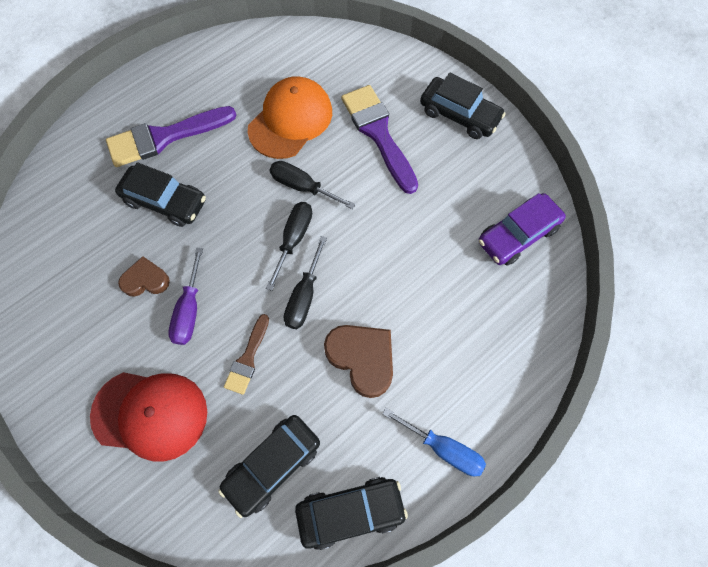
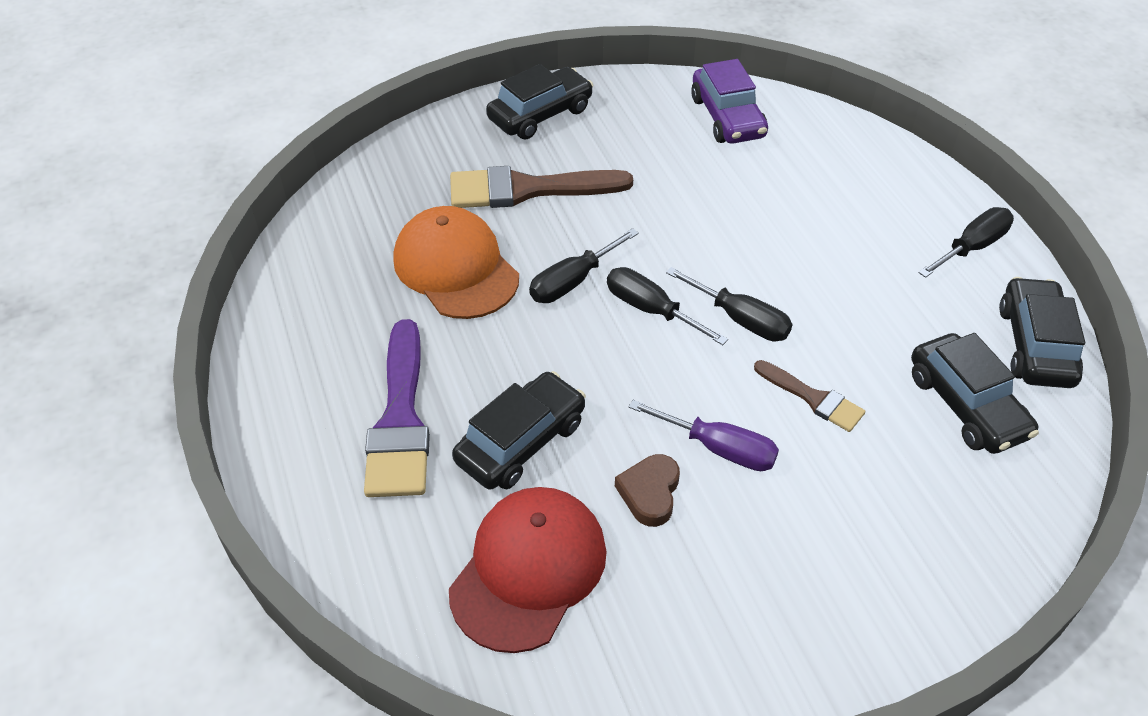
camera: 70 degrees left, 20 degrees down
(150, 414) = (868, 527): red cap -> red cap (528, 570)
(362, 359) = (845, 286): brown heart -> none
(378, 133) = (528, 189): purple brush -> brown brush
(443, 448) = (971, 247): blue screwdriver -> black screwdriver

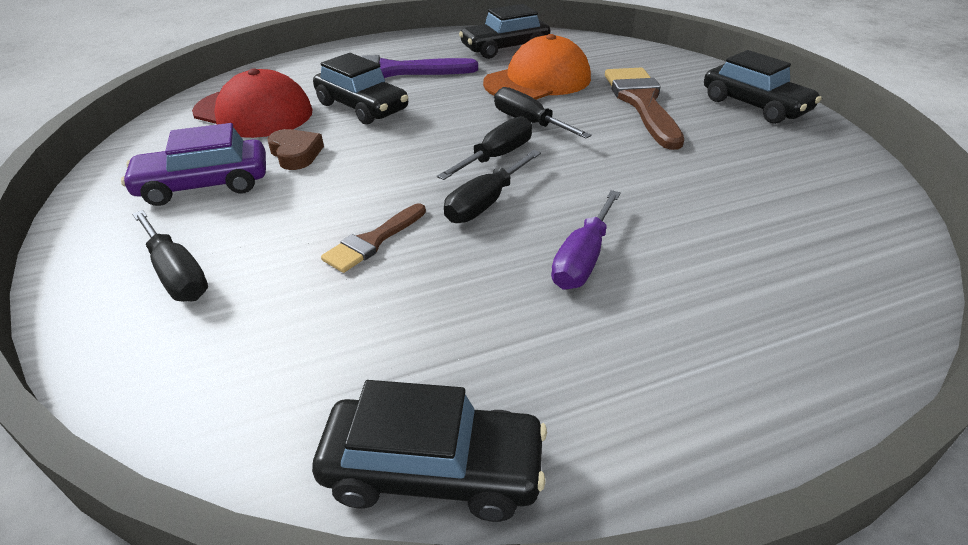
camera: 90 degrees right, 10 degrees down
(650, 493) = (296, 154): brown heart -> brown heart turned 45 degrees clockwise
(719, 448) = (328, 185): purple screwdriver -> purple screwdriver (583, 259)
(727, 117) = (832, 209): purple car -> purple car (204, 185)
(966, 405) = (334, 363): black car -> black car (505, 48)
(971, 247) = (652, 426): black screwdriver -> black screwdriver (177, 274)

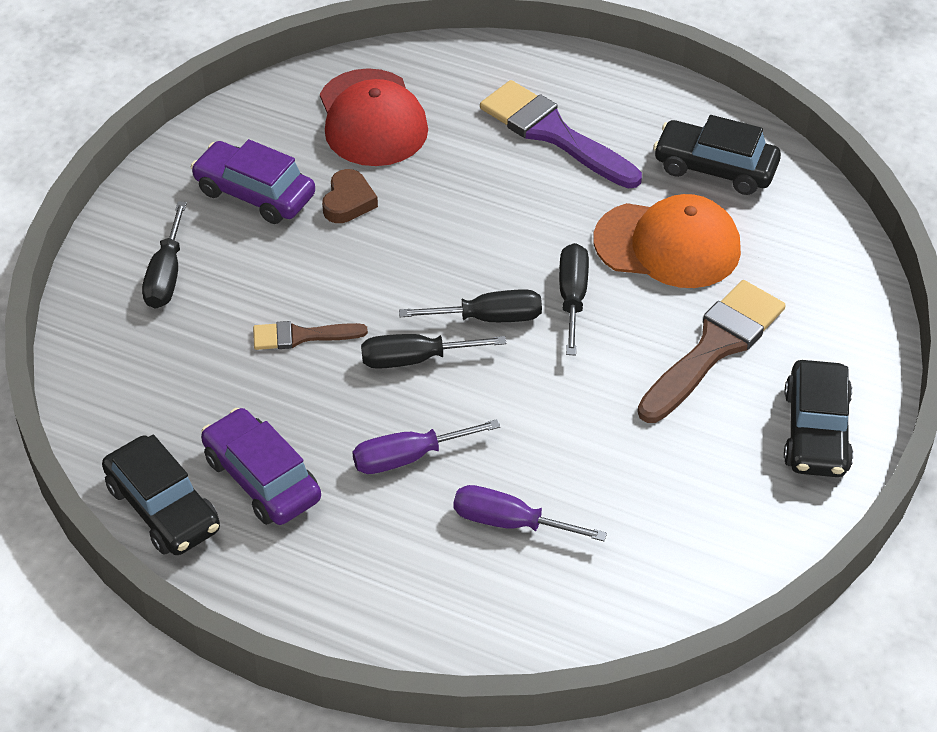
camera: 45 degrees right, 10 degrees up
(362, 107) = (463, 173): black car -> none
(494, 361) = (262, 479): none -> purple car
(717, 247) = (510, 522): none -> purple screwdriver

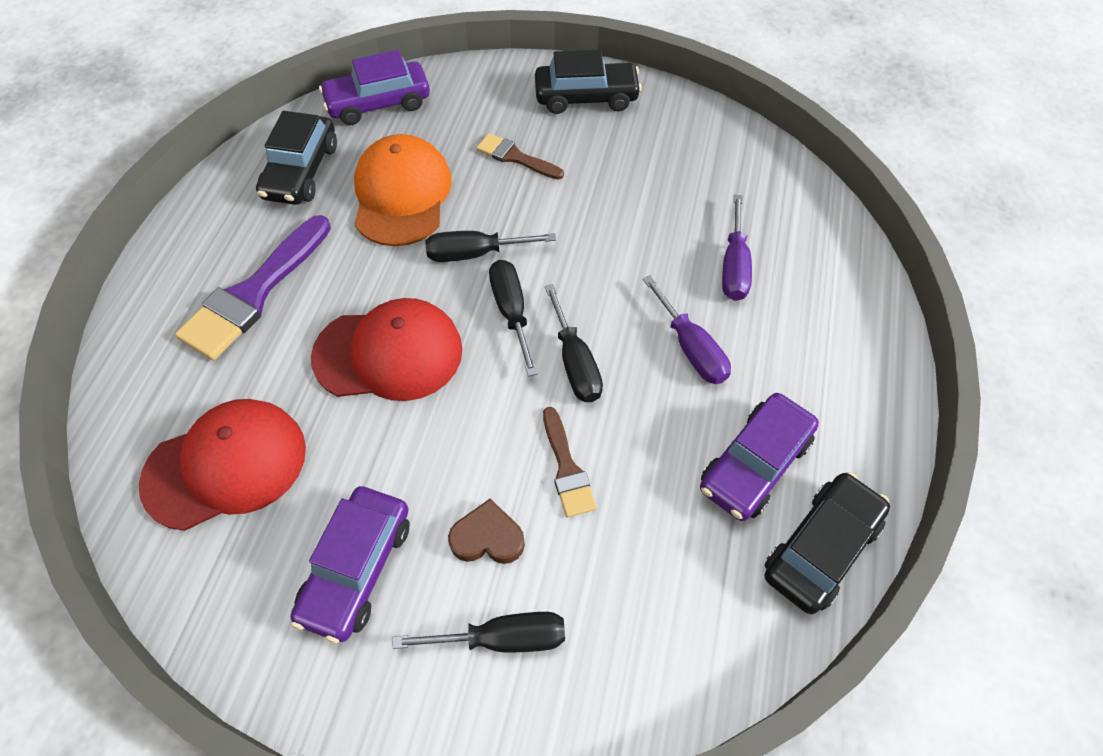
camera: 100 degrees left, 10 degrees up
(348, 201) = (364, 463): brown heart -> brown heart (487, 537)
(460, 223) = (388, 353): none -> red cap
(714, 348) = (515, 157): brown brush -> brown brush, size x0.55
(820, 234) = (378, 103): none -> purple car

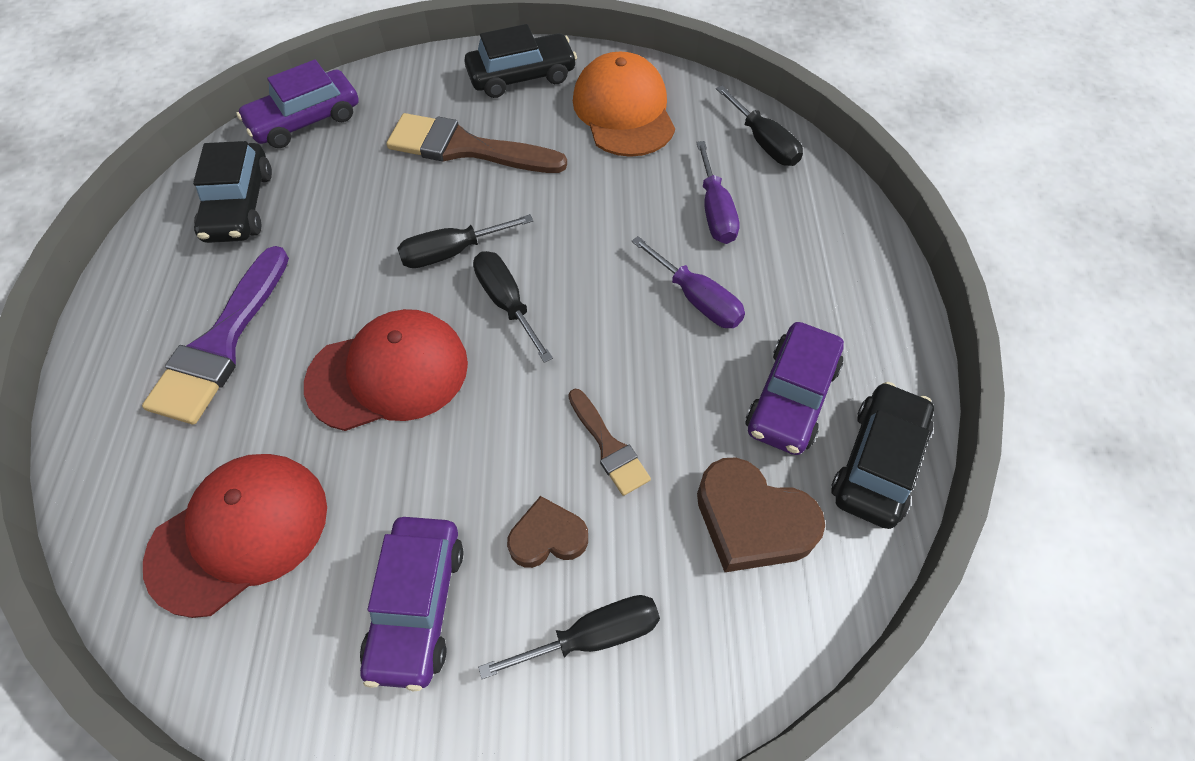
camera: 15 degrees left, 0 degrees up
(401, 195) = (357, 208): orange cap -> orange cap (624, 111)
(515, 157) = (466, 148): brown brush -> brown brush, size x1.82
(575, 362) = (586, 339): black screwdriver -> black screwdriver (763, 142)
(681, 572) = (752, 521): none -> brown heart

